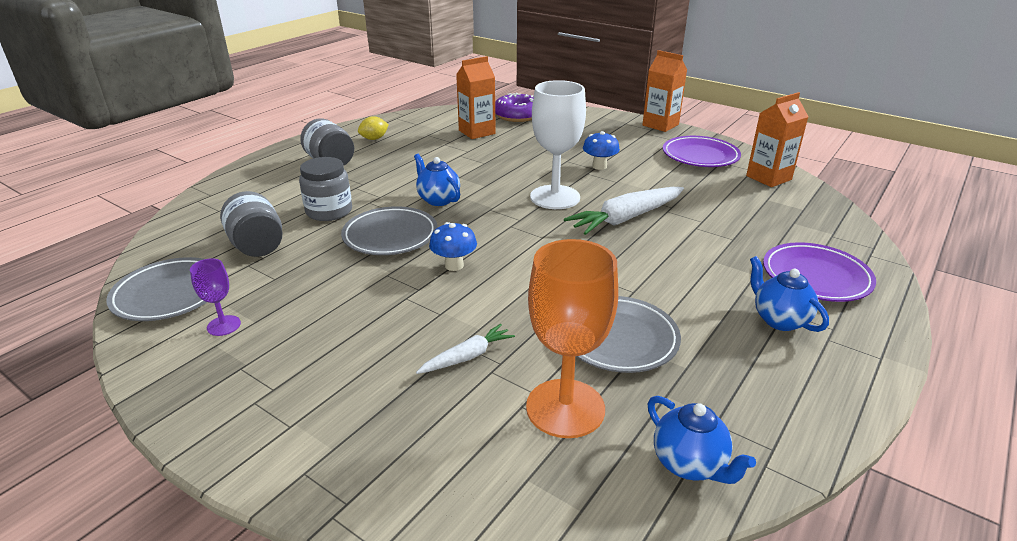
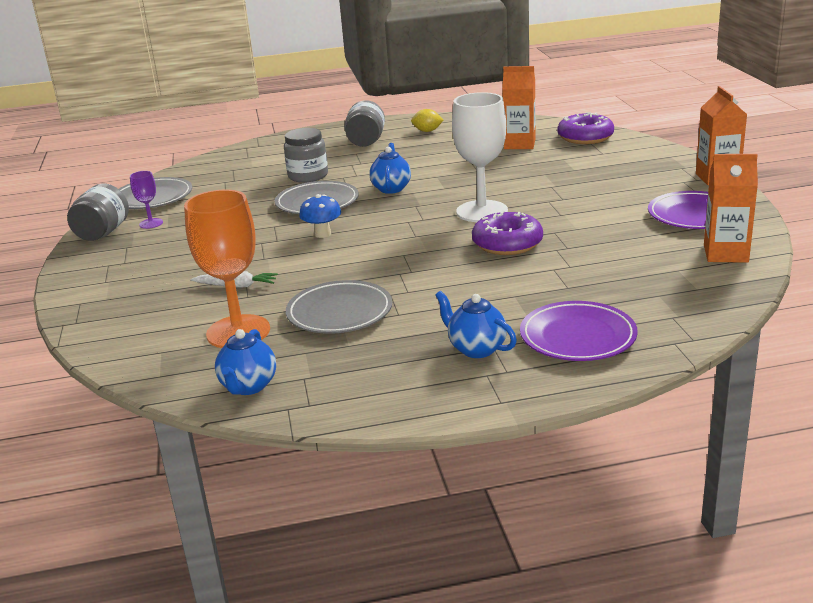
camera: 45 degrees right, 5 degrees down
(257, 246) = (233, 185): grey jar -> grey jar (103, 233)
(599, 166) = (571, 198): blue mushroom -> none
(626, 218) = (507, 244): white carrot -> purple donut
(779, 320) = (476, 349): blue teapot -> blue teapot turned 60 degrees counterclockwise

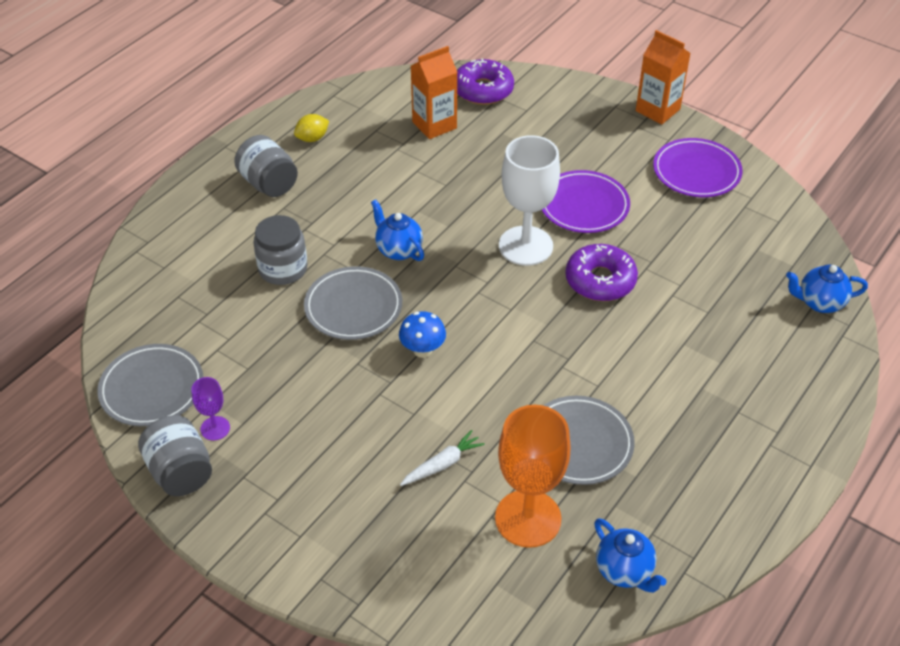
camera: 45 degrees left, 20 degrees up
(476, 349) = (730, 421): blue teapot -> blue teapot (819, 303)
(577, 337) = (779, 366): purple plate -> purple plate (584, 206)
(725, 253) = (767, 212): orange carton -> none

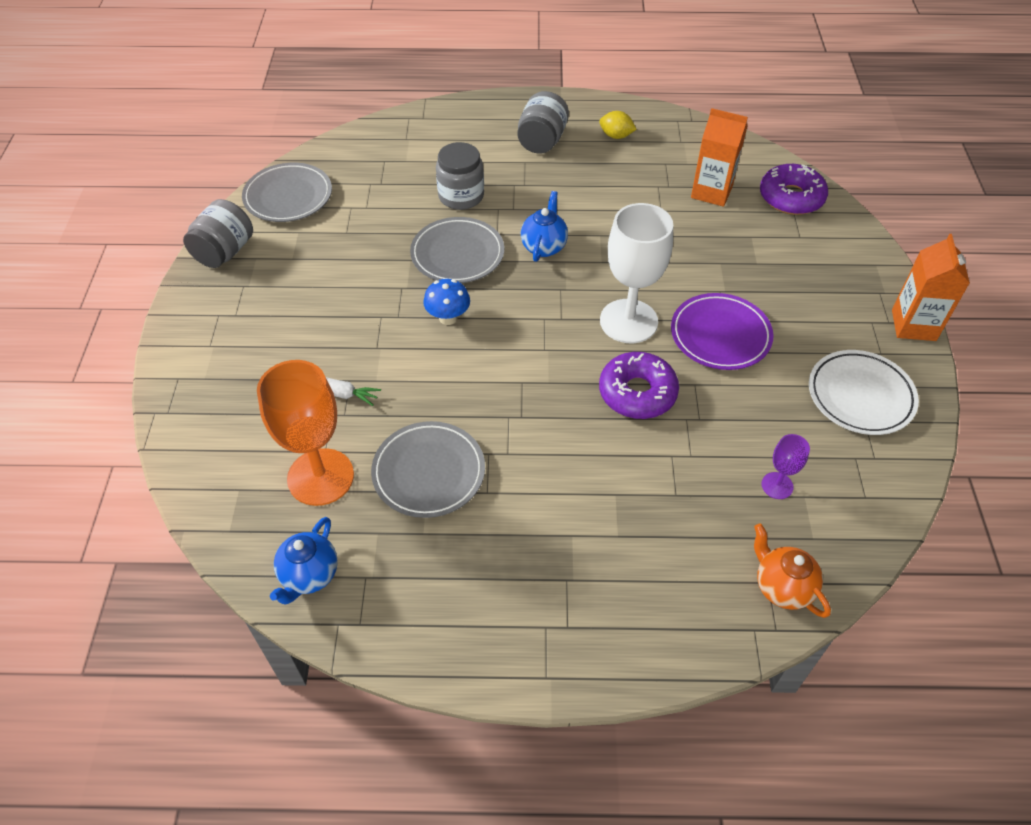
camera: 55 degrees right, 5 degrees up
(215, 428) = (277, 247): purple goblet -> purple goblet (777, 485)
(696, 172) = (860, 396): purple plate -> white plate
(819, 303) = (782, 587): blue teapot -> orange teapot

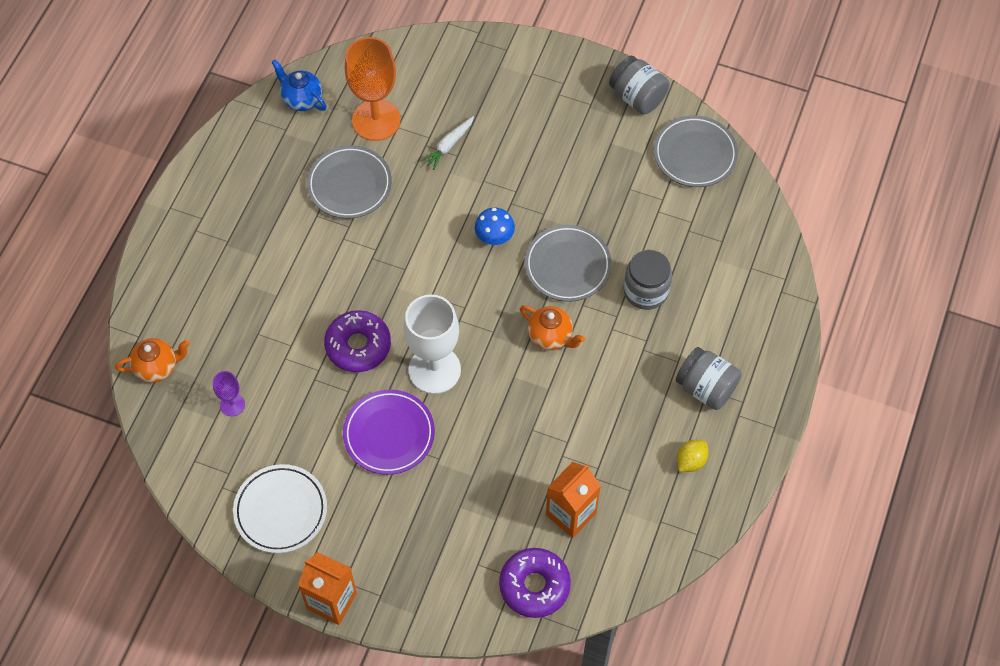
camera: 110 degrees right, 10 degrees up
(544, 247) = (550, 336): blue teapot -> orange teapot

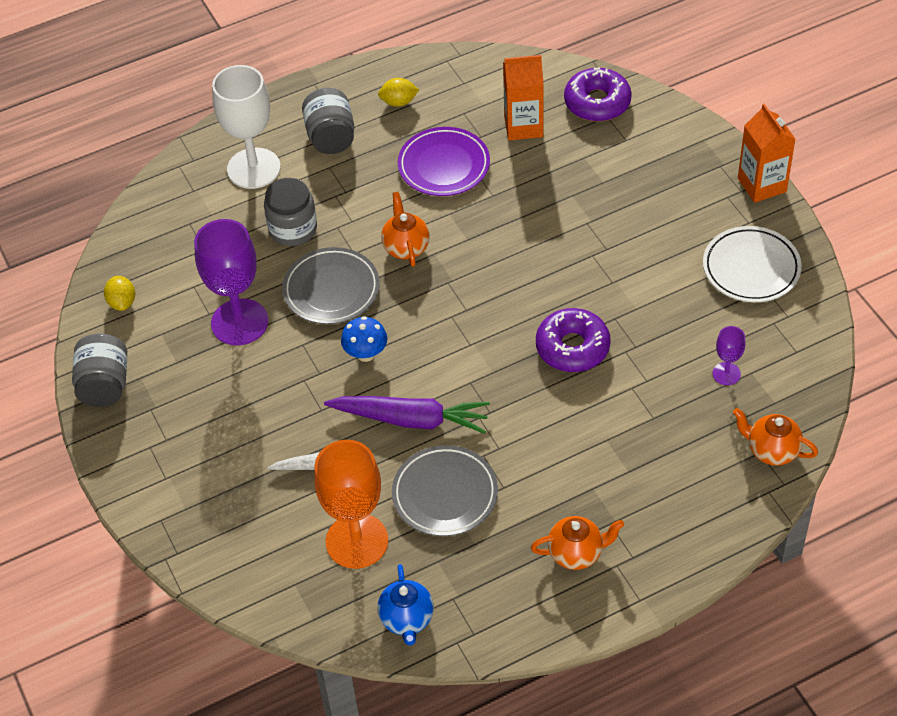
camera: 135 degrees left, 10 degrees down
(233, 207) = (576, 553): none -> orange teapot
(389, 434) = (610, 265): purple plate -> purple plate (444, 165)
(418, 216) = (411, 419): none -> purple carrot
(434, 370) = (526, 286): white goblet -> white goblet (253, 168)
(602, 198) = (239, 322): none -> purple goblet
(695, 154) = (122, 302): grey plate -> yellow lemon

